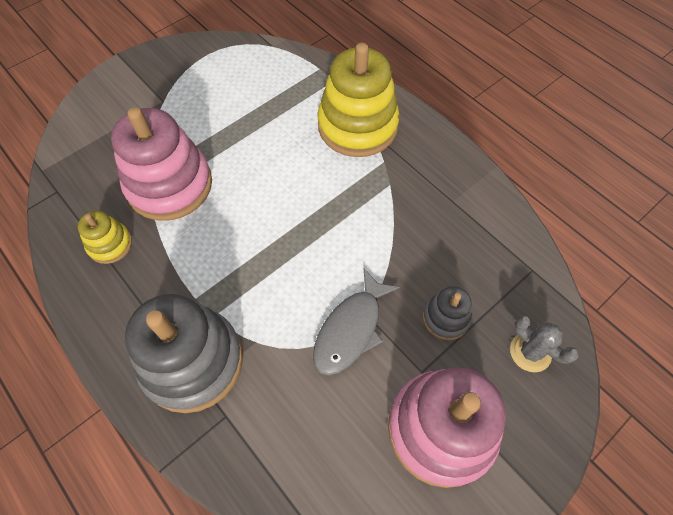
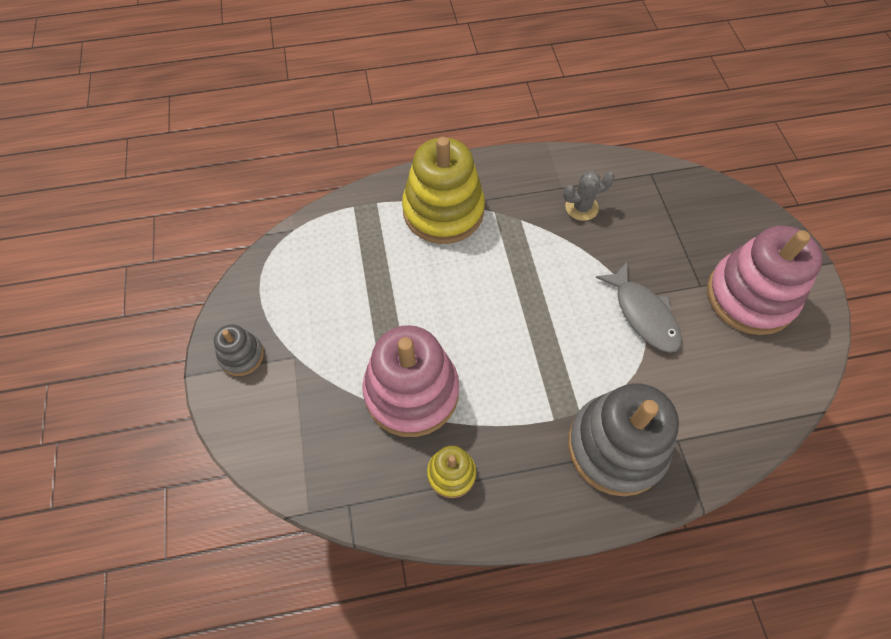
camera: 60 degrees left, 0 degrees up
(445, 318) = (664, 247): grey stacking toy -> grey stacking toy (241, 356)
(530, 352) = (715, 212): grey cactus -> grey cactus (581, 207)

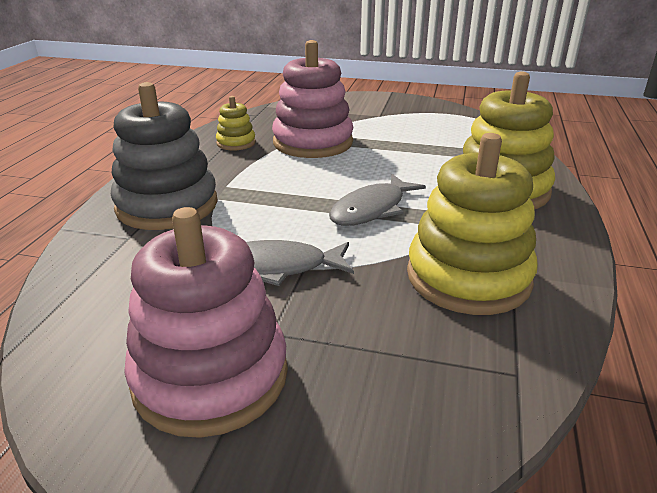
camera: 115 degrees right, 30 degrees down
(241, 356) = (394, 103): grey stacking toy -> none
(527, 286) = (372, 209): none -> grey fish
(581, 207) = (468, 277): grey cactus -> yellow stacking toy

